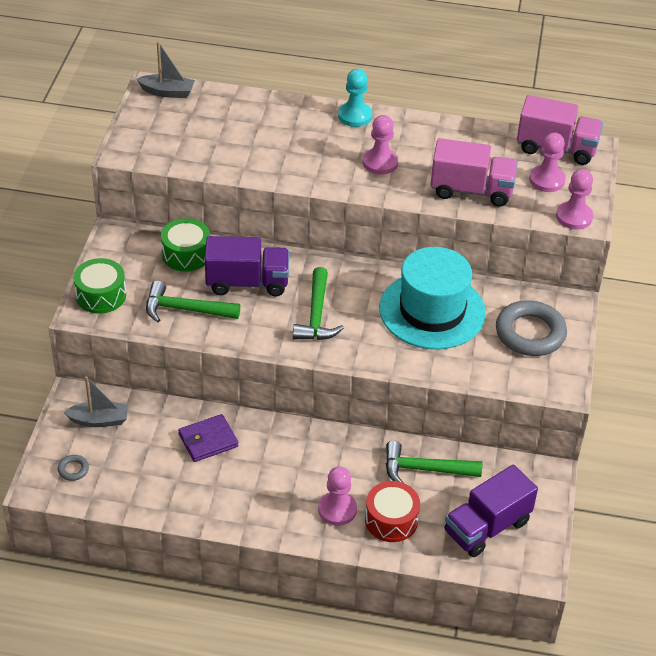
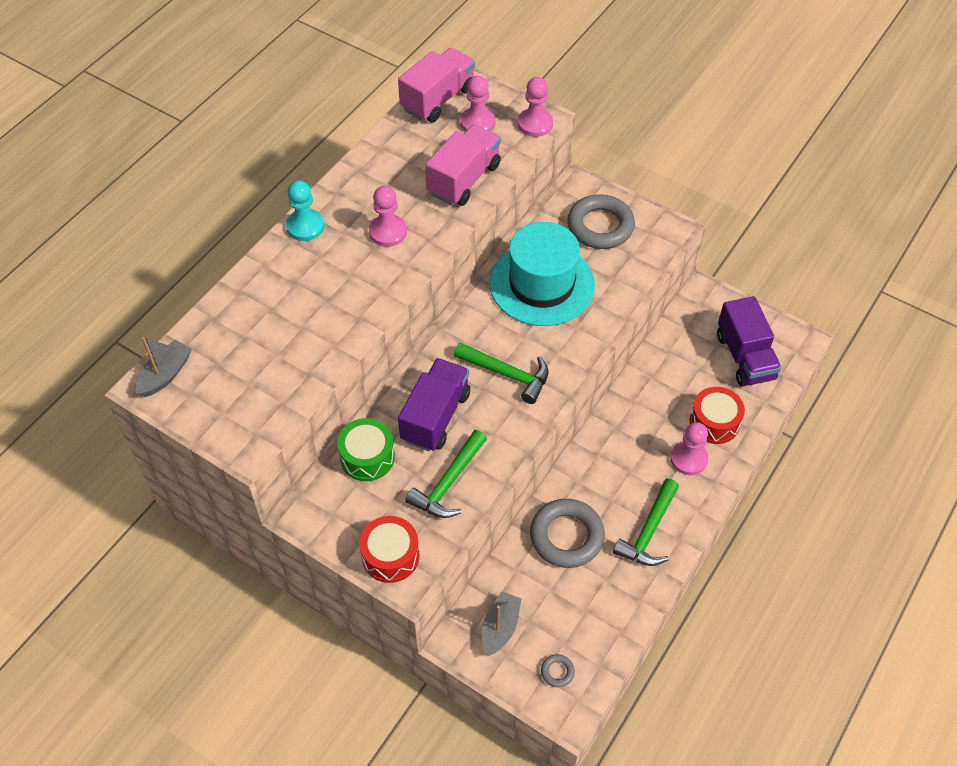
camera: 65 degrees left, 10 degrees up
(101, 295) = (390, 556): green drum -> red drum
(208, 440) = (566, 536): purple wallet -> grey ring
(425, 469) = (667, 376): green hammer -> green hammer (648, 531)

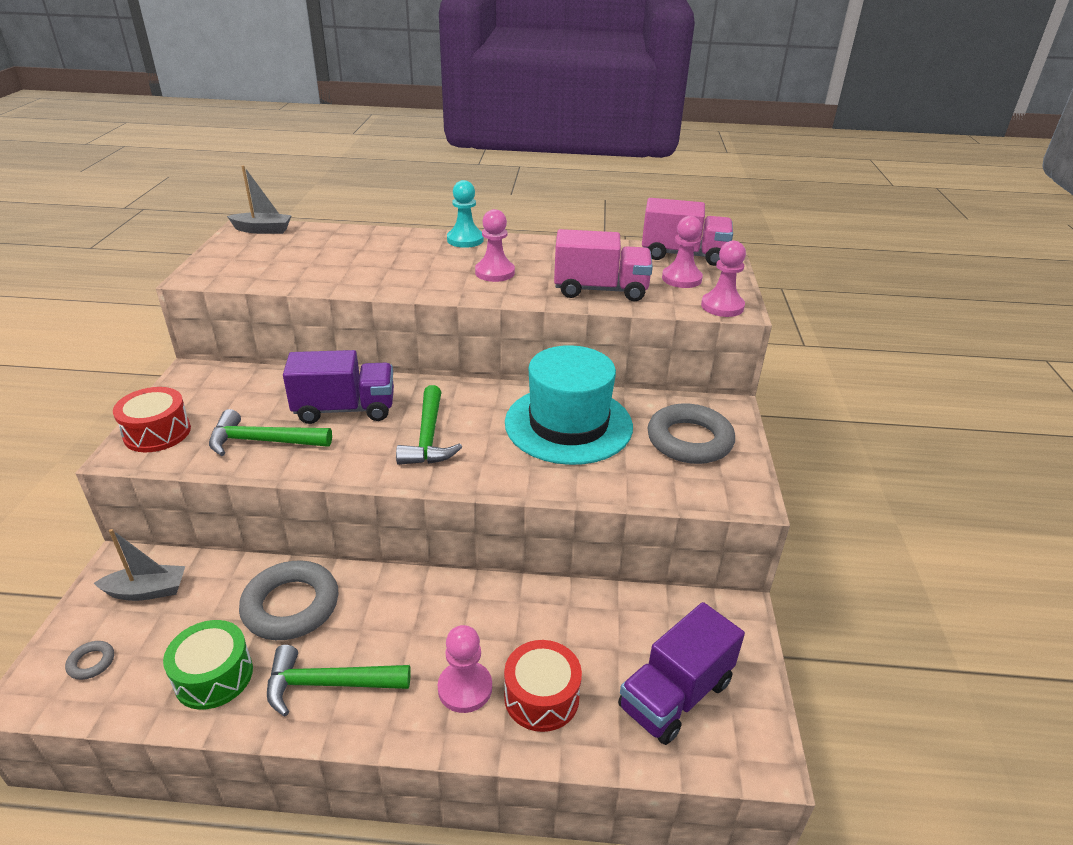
camera: 60 degrees right, 20 degrees down
(367, 457) = (274, 386): green drum -> green drum (214, 676)

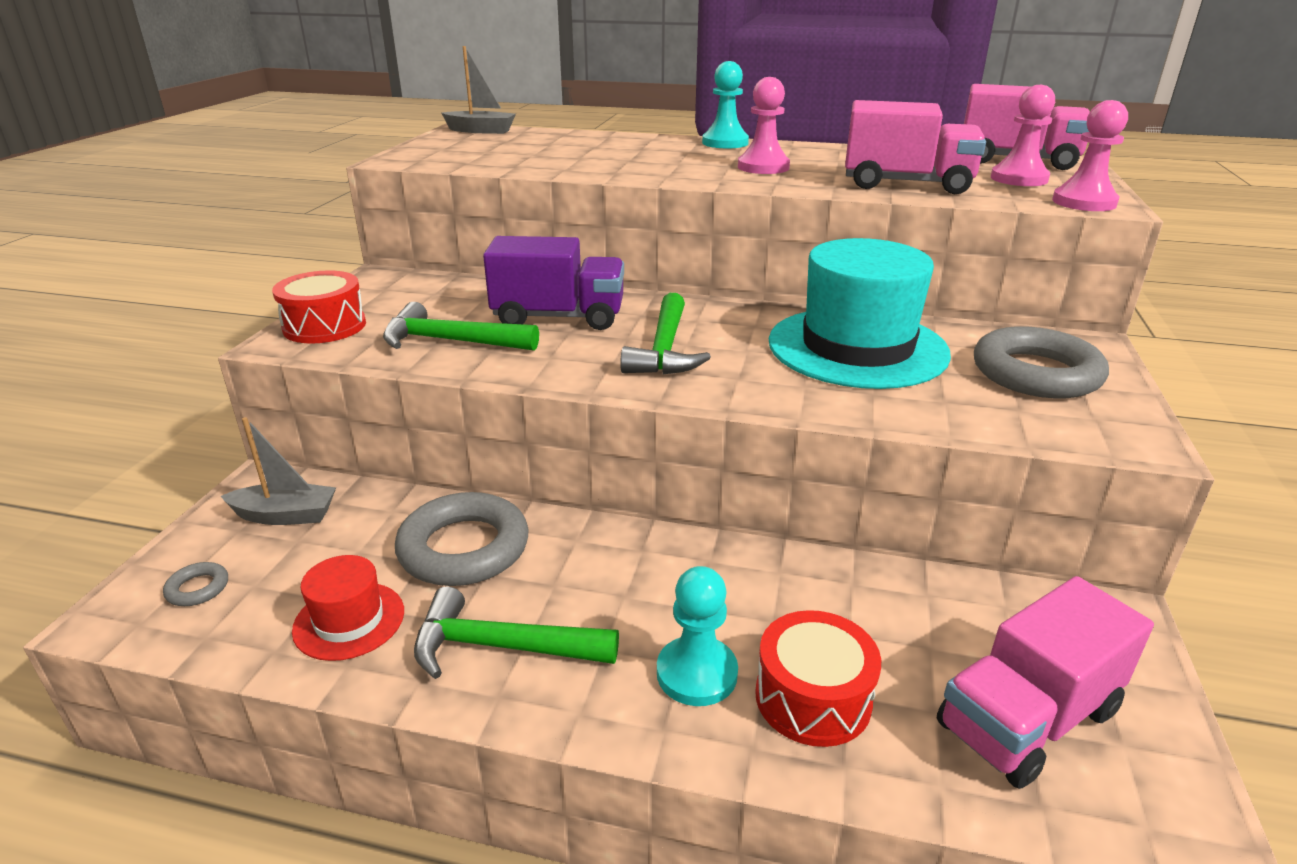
camera: 10 degrees right, 5 degrees down
(214, 676) = (349, 620): green drum -> red hat
(465, 688) = (696, 673): pink pawn -> turquoise pawn
(675, 695) = (1027, 719): purple truck -> pink truck

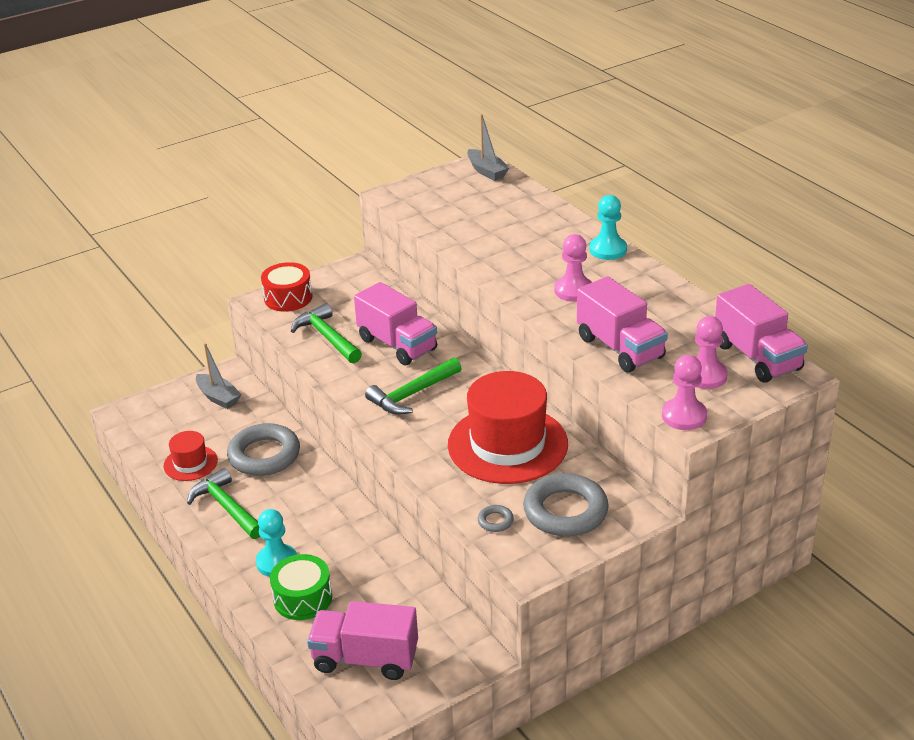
camera: 45 degrees right, 5 degrees up
(198, 588) = (157, 417): grey ring -> grey ring (495, 521)
(559, 317) = (397, 344): purple truck -> pink truck
(813, 698) = (303, 598): red drum -> green drum
(857, 347) = (507, 444): turquoise hat -> red hat

